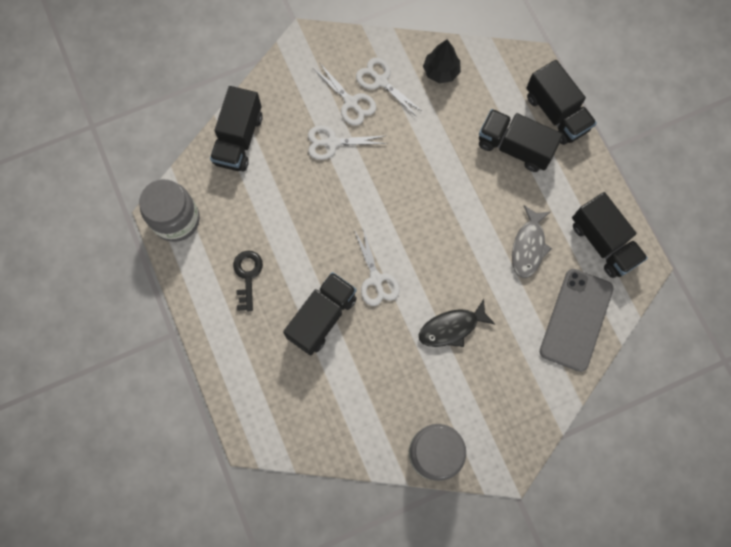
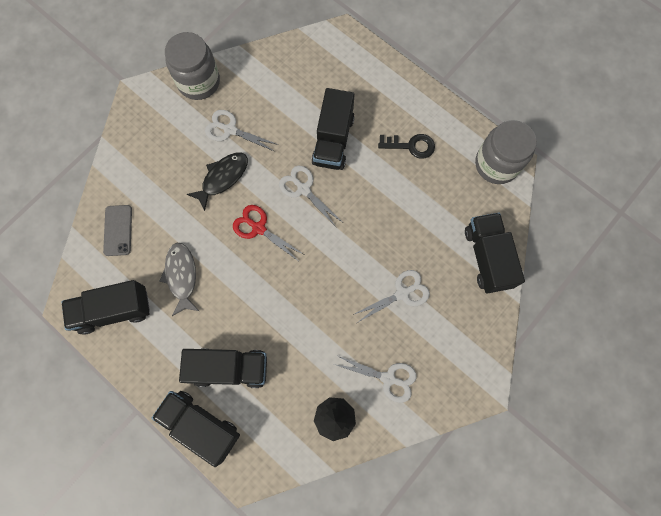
camera: 155 degrees right, 0 degrees up
(247, 275) = (411, 146): black key -> black key turned 60 degrees counterclockwise
(351, 102) = (406, 342): white scissors -> white scissors (230, 130)
(436, 260) = (259, 228): none -> red scissors
(576, 319) = (118, 230): grey phone -> grey phone, size x0.57
(603, 243) = (114, 310): black truck -> black truck turned 45 degrees counterclockwise

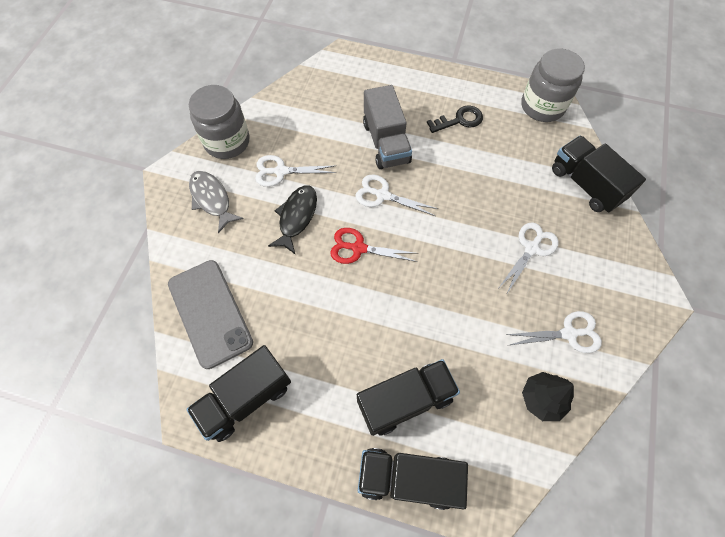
camera: 25 degrees left, 10 degrees down
(118, 230) = (210, 313): grey phone -> grey phone, size x1.74
(181, 276) = (303, 329): grey fish -> grey fish (212, 199)
(333, 140) = (386, 142): black truck -> grey truck

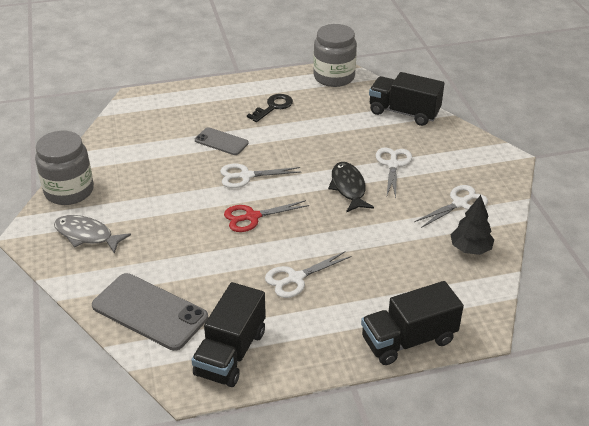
camera: 30 degrees left, 25 degrees down
(281, 171) = (140, 193): white scissors -> white scissors (296, 278)
(296, 217) = (179, 217): black fish -> black fish (348, 187)
(386, 142) = (221, 142): grey truck -> grey phone
(405, 400) = (368, 295): black truck -> none

